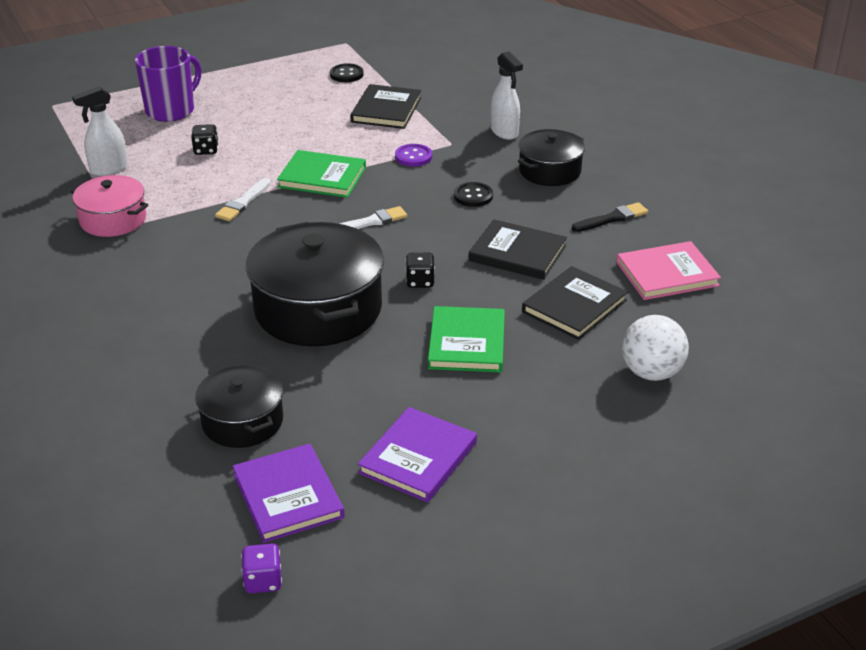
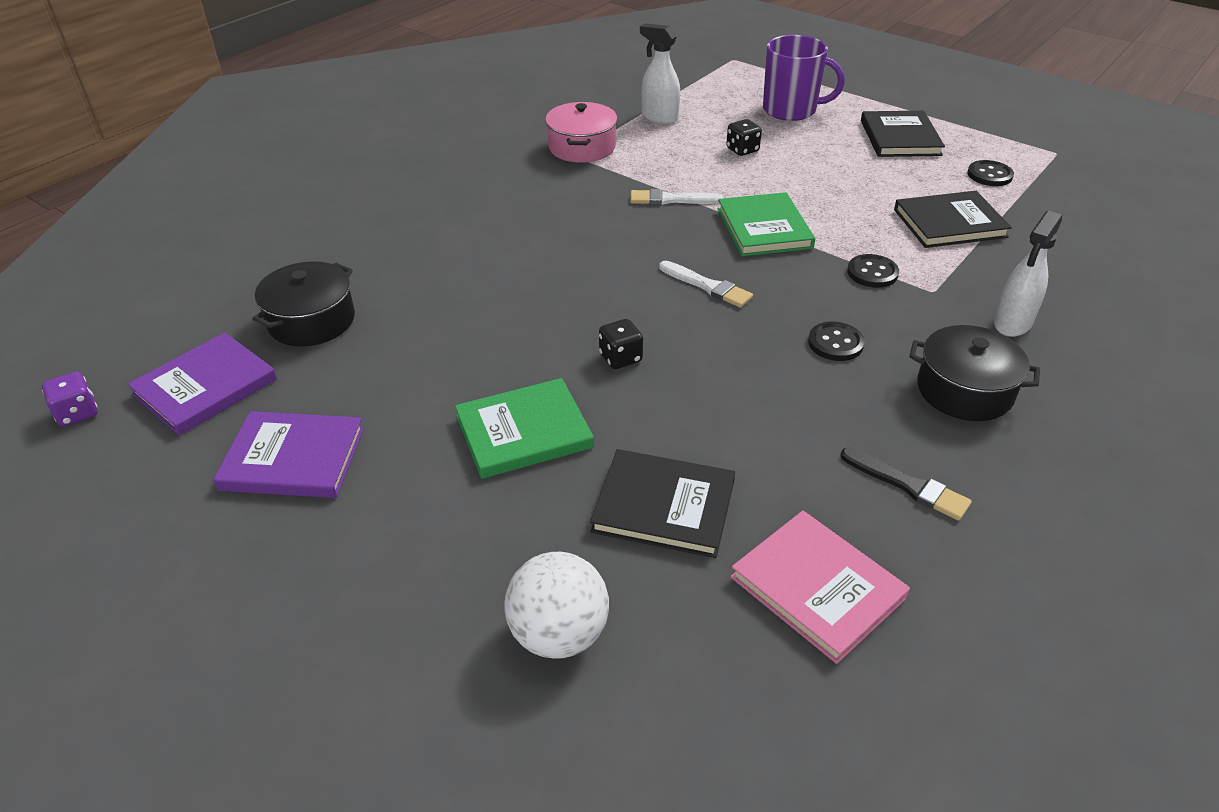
camera: 65 degrees right, 5 degrees up
(318, 309) = (520, 305): black pot -> none
(413, 157) = (872, 273): purple button -> black button
(517, 253) = (743, 418): black book -> black book (900, 138)

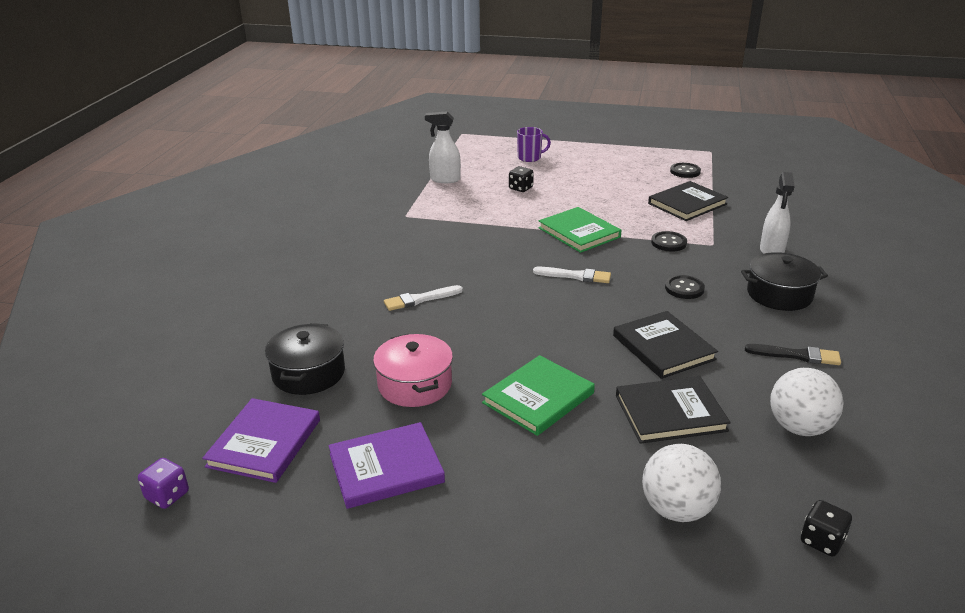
camera: 25 degrees left, 10 degrees down
(582, 147) = (407, 210): pink pot -> pink pot (415, 384)
(620, 358) = (560, 334): black dice -> black dice (822, 541)
(671, 199) = (502, 229): white brush -> white brush (420, 299)
(791, 110) = (530, 158): purple mug -> purple mug, size x0.59
(817, 588) = (799, 427): pink book -> white ball
(900, 138) = (613, 161): black book -> black book (663, 347)

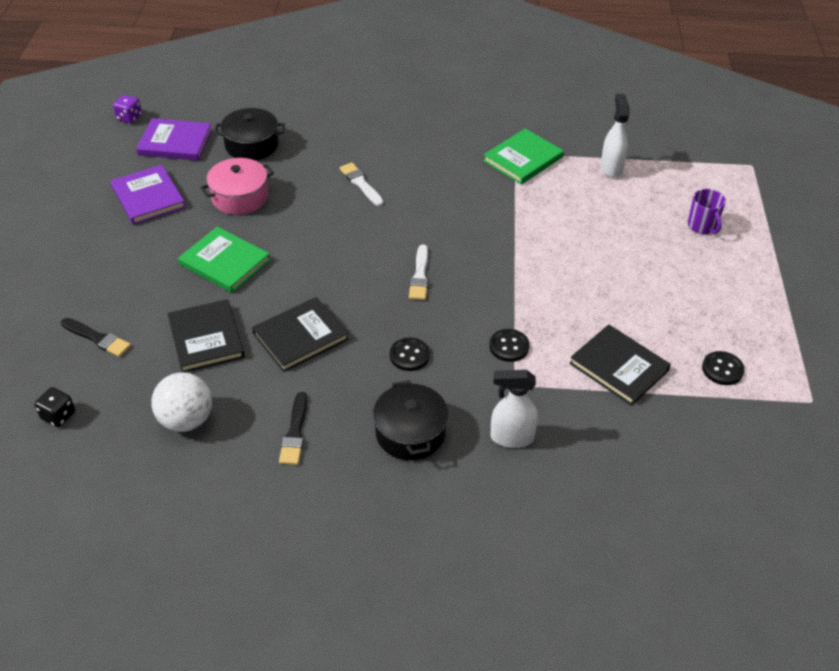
camera: 80 degrees right, 15 degrees up
(520, 188) = (610, 225): black dice -> none
(579, 232) = (513, 275): green book -> green book (522, 159)
(676, 509) = (97, 338): white ball -> black brush

